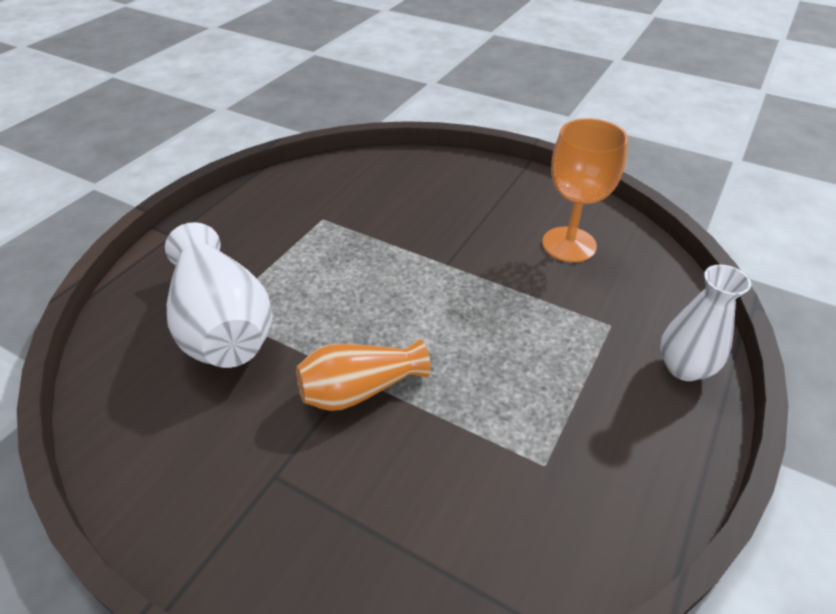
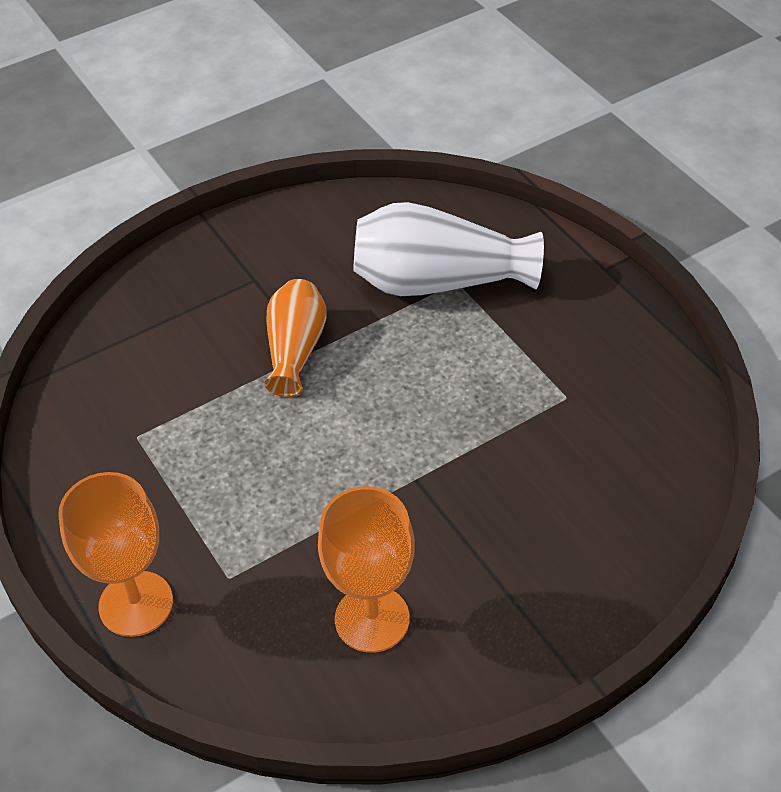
camera: 120 degrees right, 5 degrees up
(684, 367) = (136, 604): white vase -> orange goblet

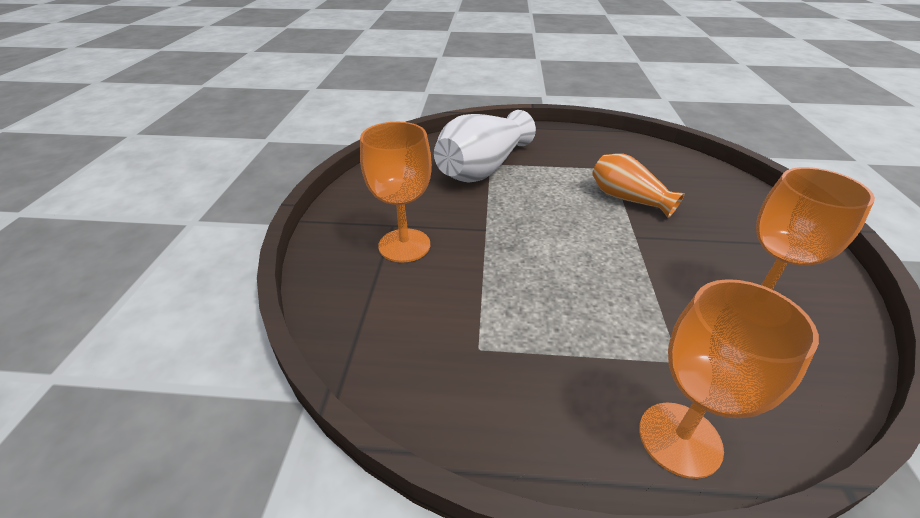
camera: 55 degrees left, 10 degrees down
(229, 308) = (404, 245): none -> orange goblet
(295, 349) = (477, 235): orange vase -> orange vase (628, 199)

